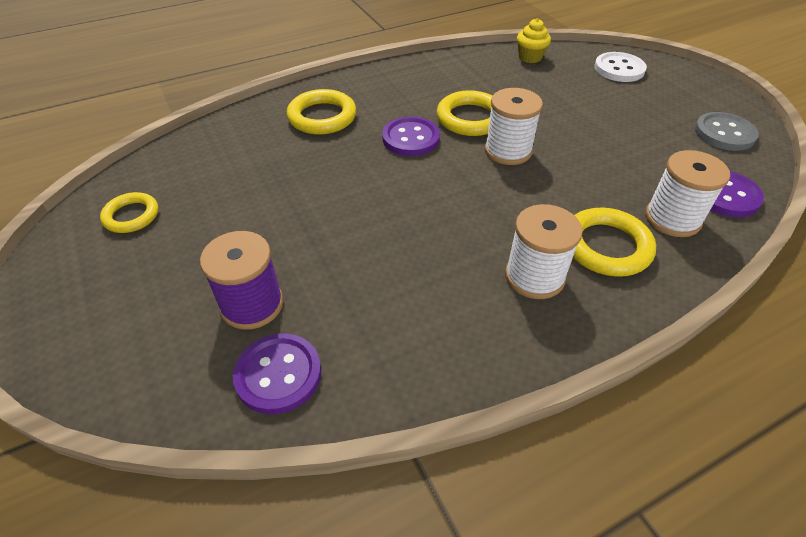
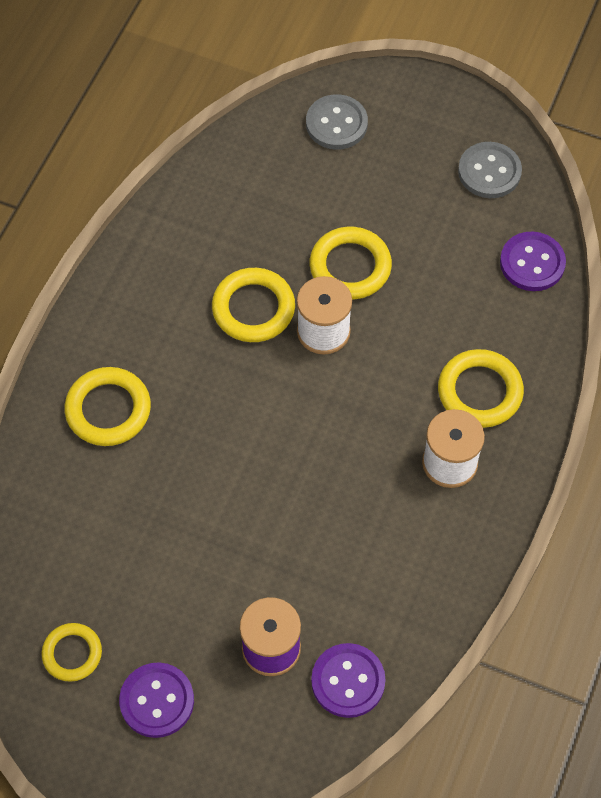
camera: 40 degrees left, 15 degrees up
(410, 138) = (223, 378): purple button -> purple button (157, 701)
(530, 57) = (233, 162): yellow cupcake -> none
(562, 130) = (350, 267): none -> yellow ring
(619, 69) = (336, 124): white button -> grey button
(672, 219) = (509, 322): white spool -> none

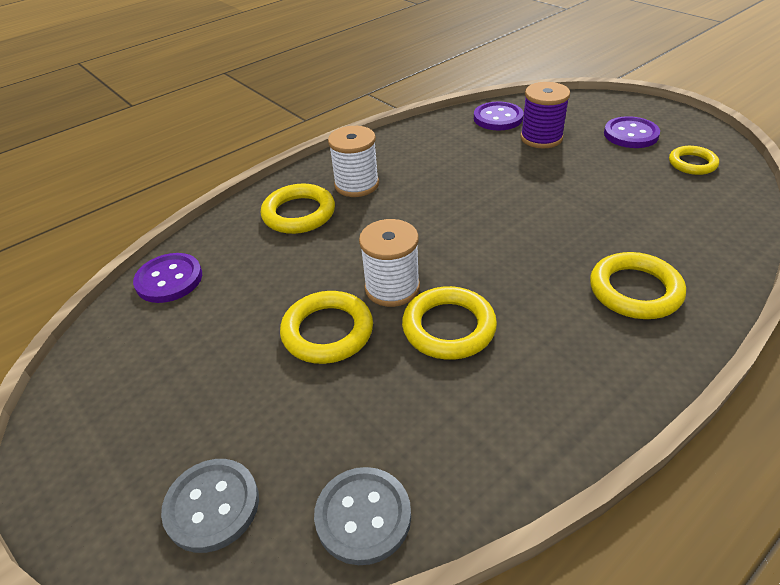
camera: 150 degrees left, 20 degrees down
(489, 172) = (114, 371): grey button -> grey button (363, 516)

